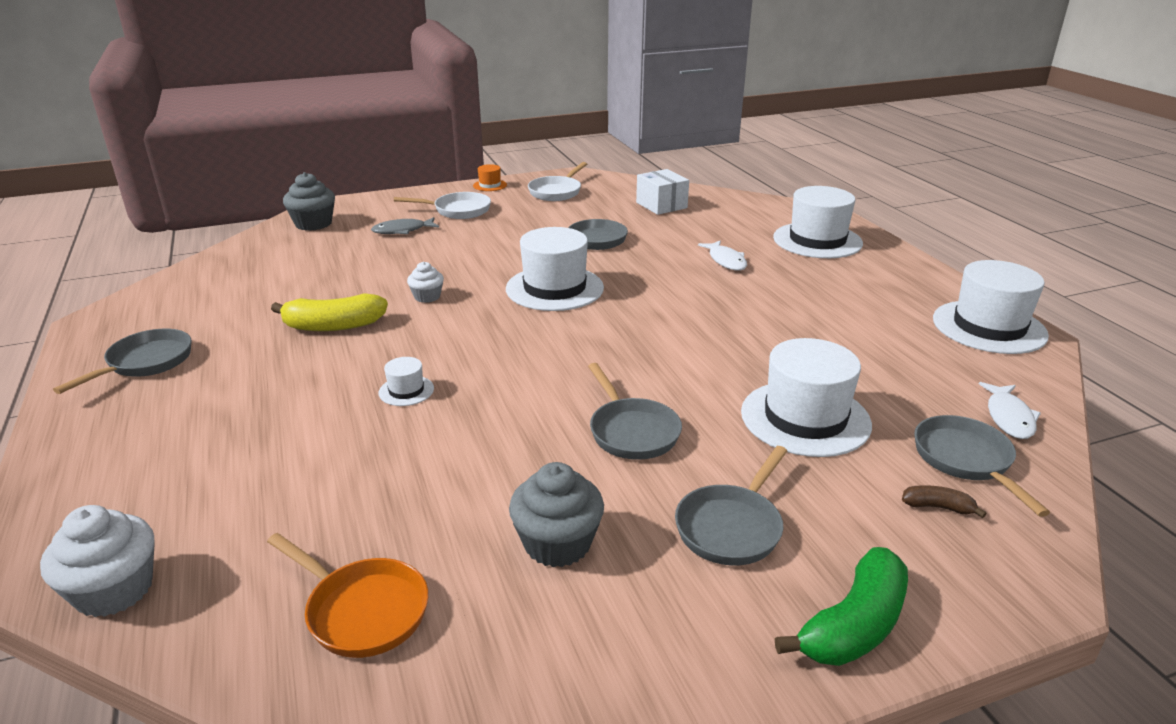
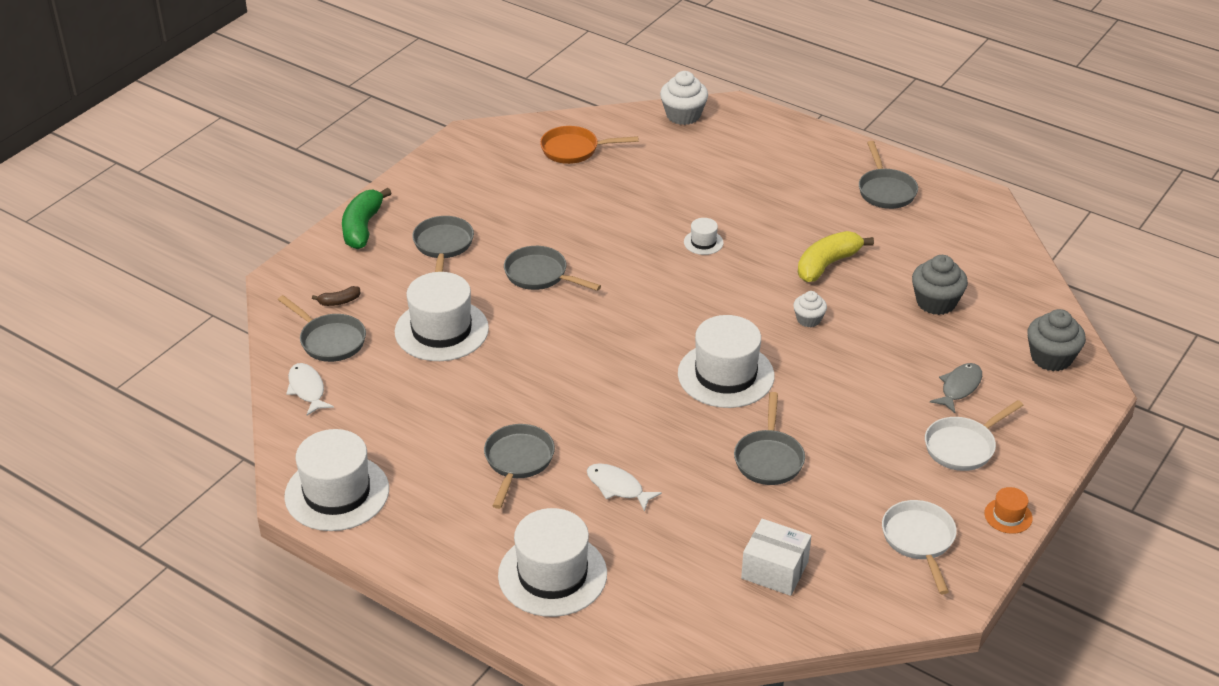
camera: 145 degrees right, 10 degrees up
(557, 543) = (521, 204): grey cupcake -> grey cupcake (936, 302)
(797, 296) = (518, 461): none -> grey pan

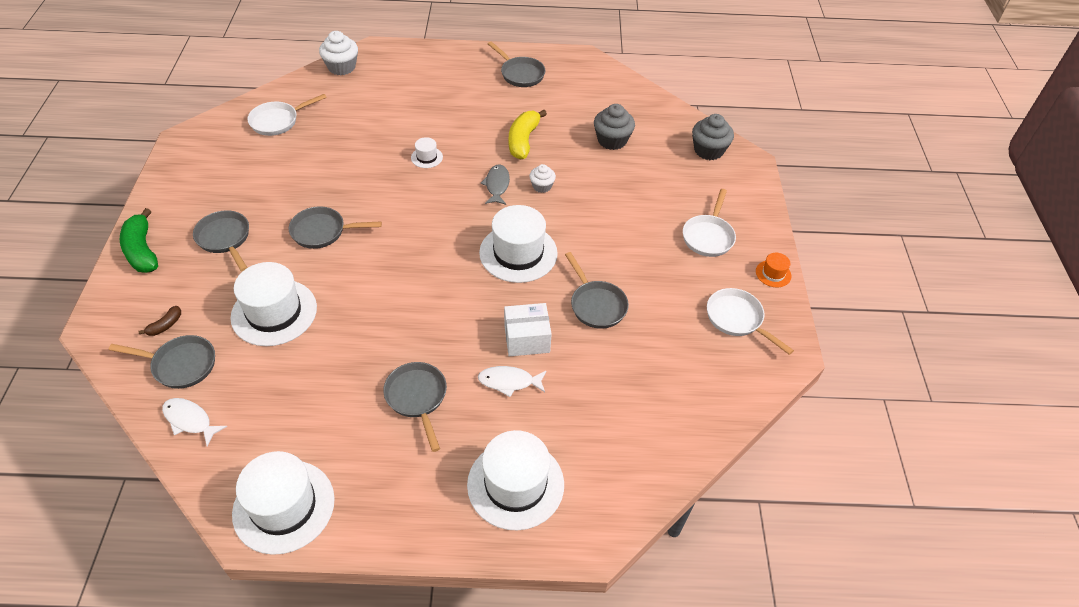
camera: 35 degrees left, 10 degrees up
(574, 150) = (277, 121): orange pan -> white pan
(774, 570) = (667, 392): white box -> white box (527, 339)
(959, 388) = (673, 195): grey fish -> grey fish (497, 185)

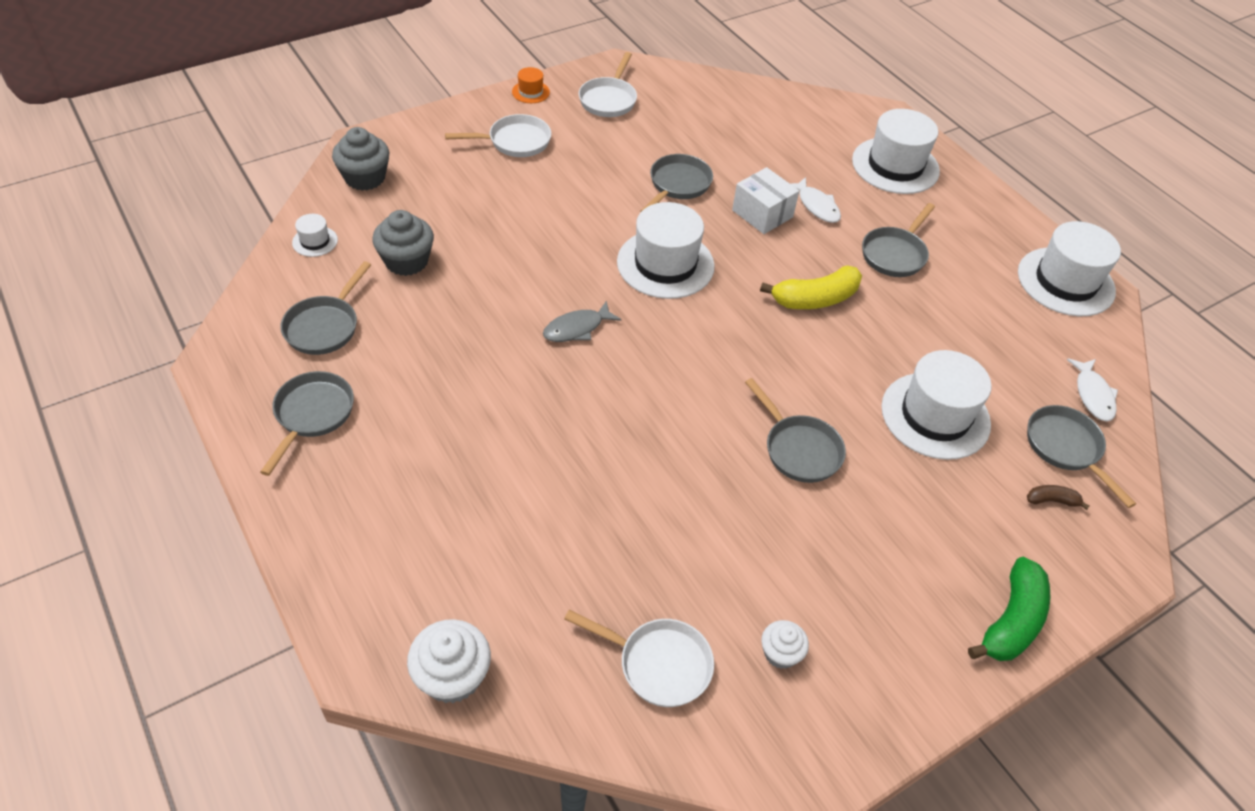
camera: 125 degrees left, 0 degrees up
(225, 239) = (906, 542): grey pan -> grey pan (324, 326)
(426, 157) = (584, 423): white hat -> white hat (315, 241)
(523, 141) = (472, 342): yellow banana -> yellow banana (815, 299)
(542, 186) = (544, 289): white cupcake -> white cupcake (780, 653)

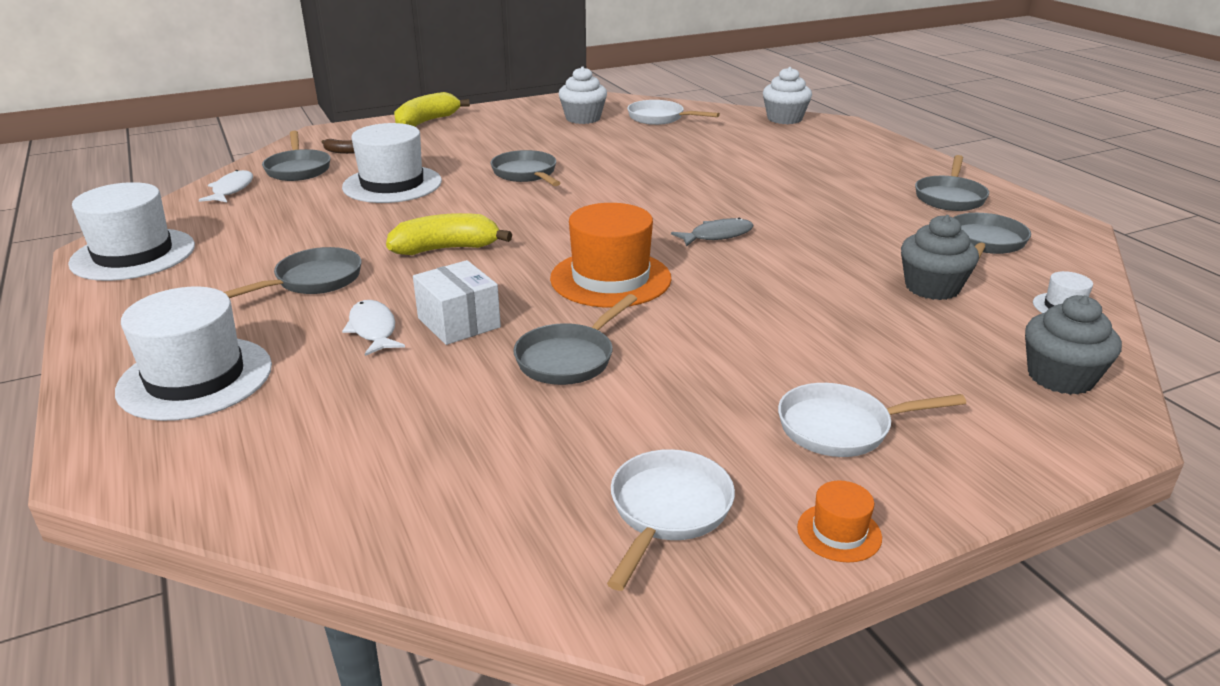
camera: 170 degrees left, 20 degrees down
(665, 264) = (610, 278): white hat -> orange hat
(780, 653) = (583, 118): white cupcake -> white cupcake, size x1.66
(1011, 621) = (427, 121): green banana -> yellow banana

